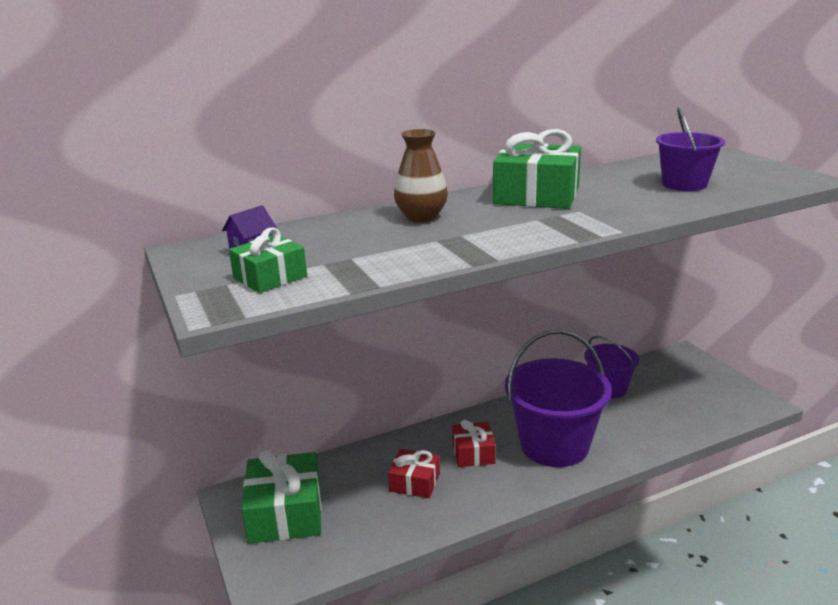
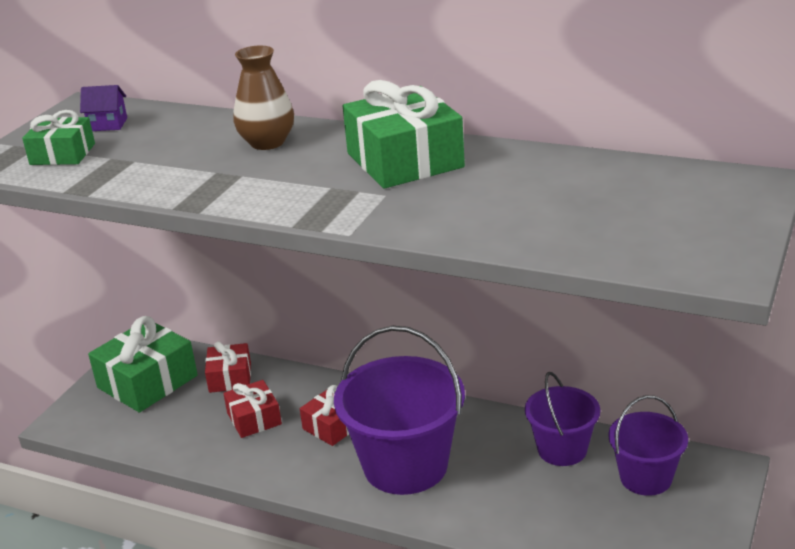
camera: 50 degrees right, 5 degrees up
(347, 471) = (230, 377): none -> red gift
(684, 184) = (567, 211): purple bucket -> purple bucket (645, 478)

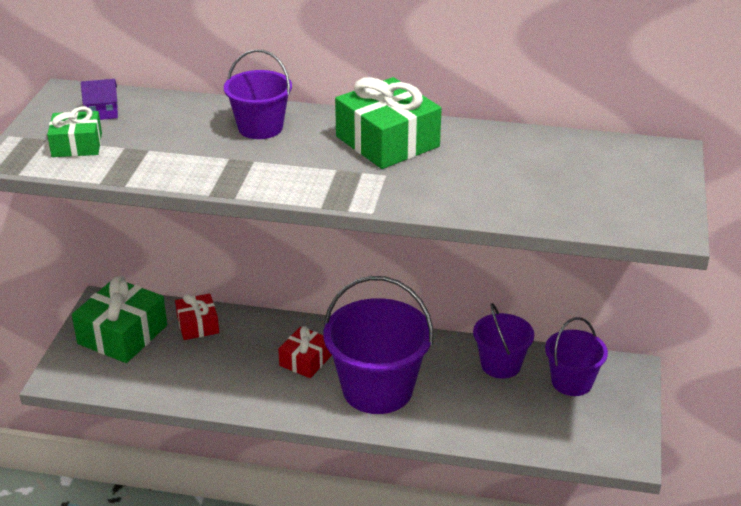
camera: 15 degrees left, 5 degrees up
(254, 418) = (233, 360): red gift -> none
(267, 142) = (260, 127): brown vase -> purple bucket

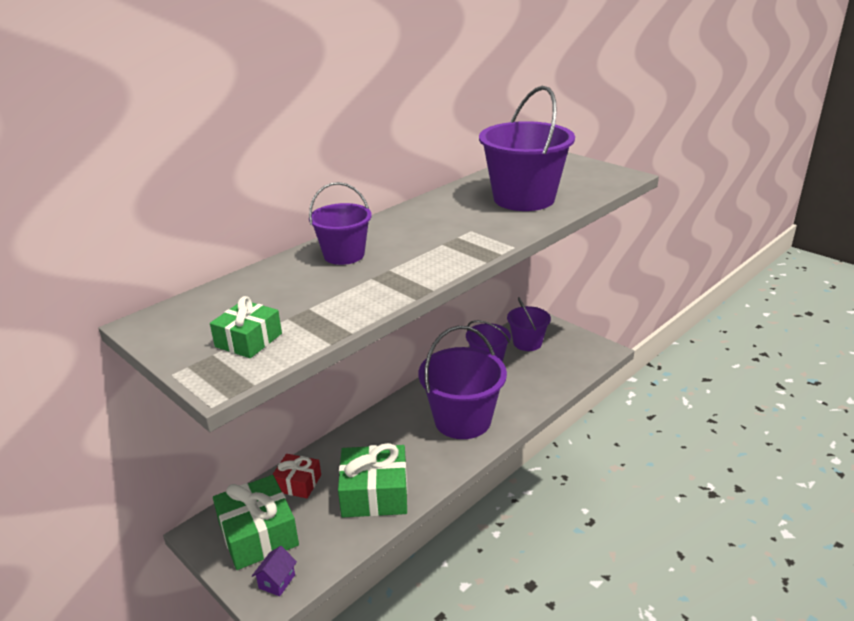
camera: 55 degrees left, 5 degrees down
(102, 113) = (212, 314): purple house -> purple house (277, 581)
(305, 360) = (400, 442): red gift -> none
(387, 141) = (429, 219): green gift -> green gift (374, 494)
(507, 180) = (524, 198): none -> purple bucket

